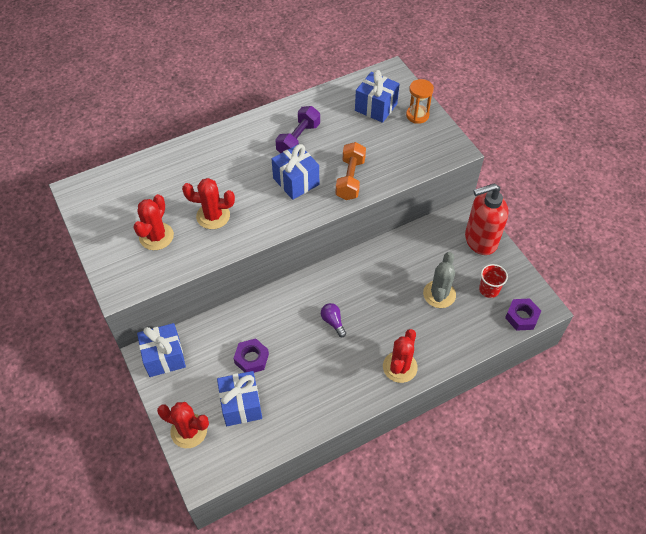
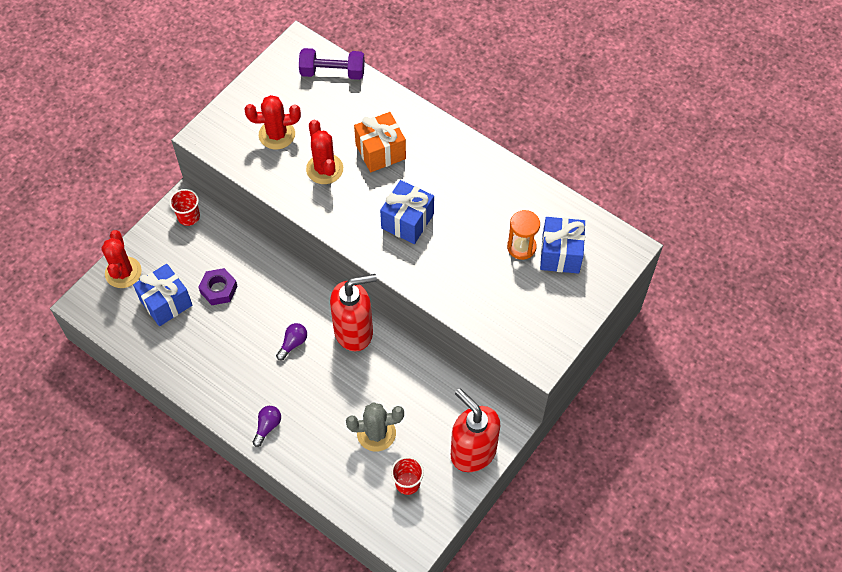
camera: 65 degrees right, 5 degrees up
(164, 357) = (189, 217): blue gift -> red cup
(221, 175) = (380, 152): none -> orange gift
(298, 139) = (467, 199): purple dumbbell -> purple dumbbell (332, 72)
(344, 276) = (354, 331): none -> red soap dispenser
(350, 179) = (438, 270): orange dumbbell -> none
(400, 367) = (267, 426): red cactus -> purple light bulb
(417, 115) = (573, 301): orange hourglass -> orange hourglass (521, 247)
(521, 317) = (386, 529): purple nut -> none

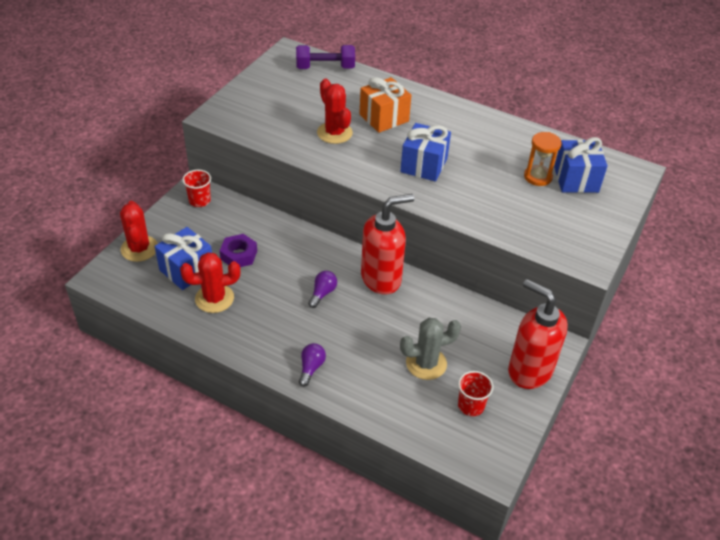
camera: 10 degrees left, 15 degrees down
(277, 135) = (283, 112): red cactus -> red cactus (214, 298)

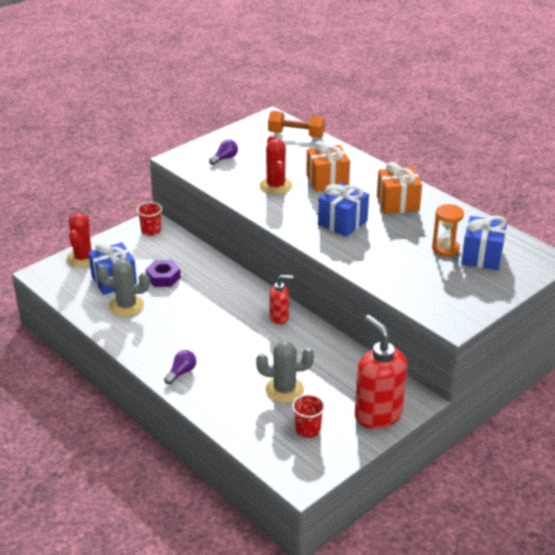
camera: 20 degrees right, 10 degrees down
(214, 298) = (126, 306): red cactus -> grey cactus
(322, 293) = (221, 319): purple light bulb -> purple light bulb (225, 158)
(325, 68) = (296, 135): purple dumbbell -> orange dumbbell
(381, 278) = (279, 318): red soap dispenser -> red soap dispenser, size x0.53
(466, 132) = (397, 203): none -> orange gift

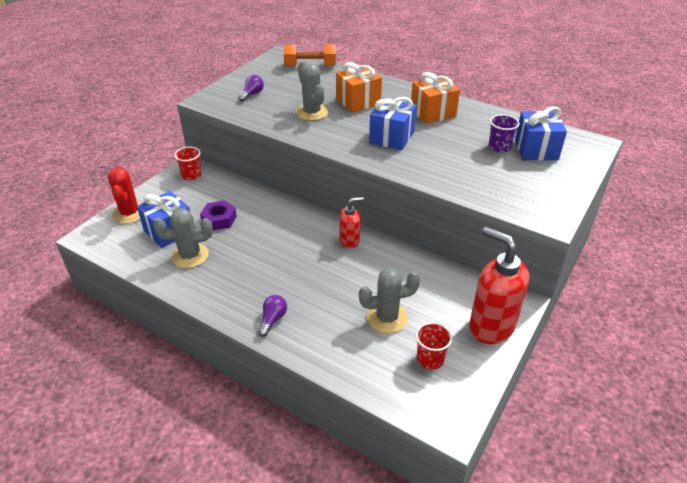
camera: 15 degrees left, 5 degrees up
(275, 186) = (312, 112): red cactus -> grey cactus
(445, 248) = (499, 147): orange hourglass -> purple cup

